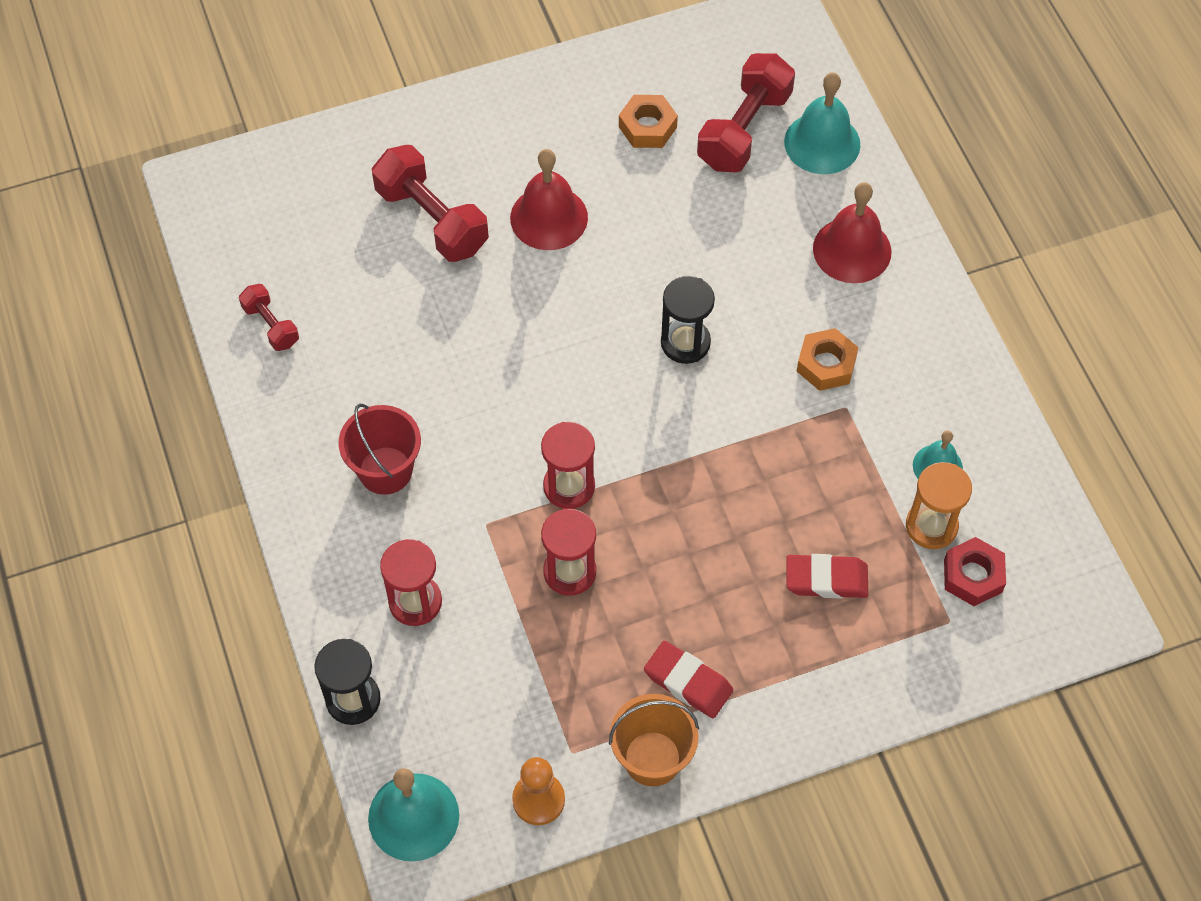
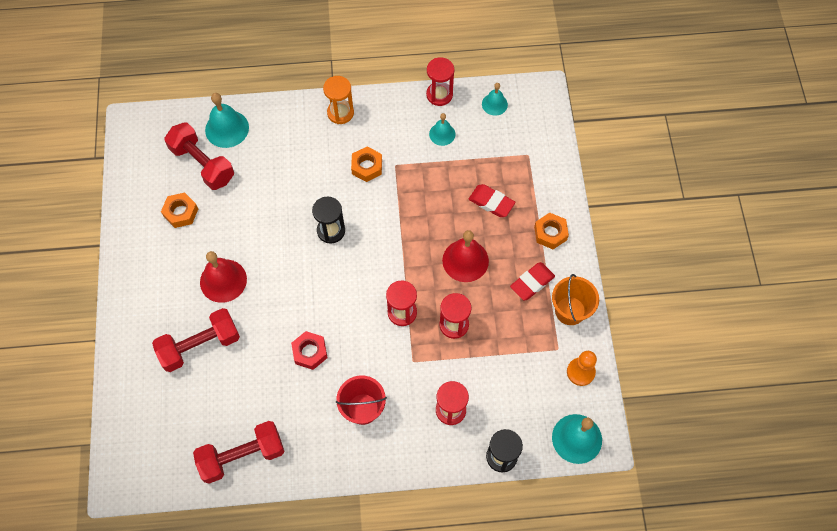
camera: 75 degrees left, 5 degrees up
(271, 325) = (242, 456): red dumbbell -> red dumbbell, size x1.87
(798, 693) = (550, 233): none -> orange nut
(826, 579) = (491, 202): red eraser -> red eraser turned 75 degrees counterclockwise
(852, 250) = (301, 134): red bell -> red bell (465, 260)
(931, 526) = (474, 147): orange hourglass -> orange hourglass (340, 113)
(973, 576) = (506, 137): red nut -> red nut (310, 352)
(1018, 443) = (439, 95): none -> red hourglass
(1036, 540) = (494, 104): none -> turquoise bell

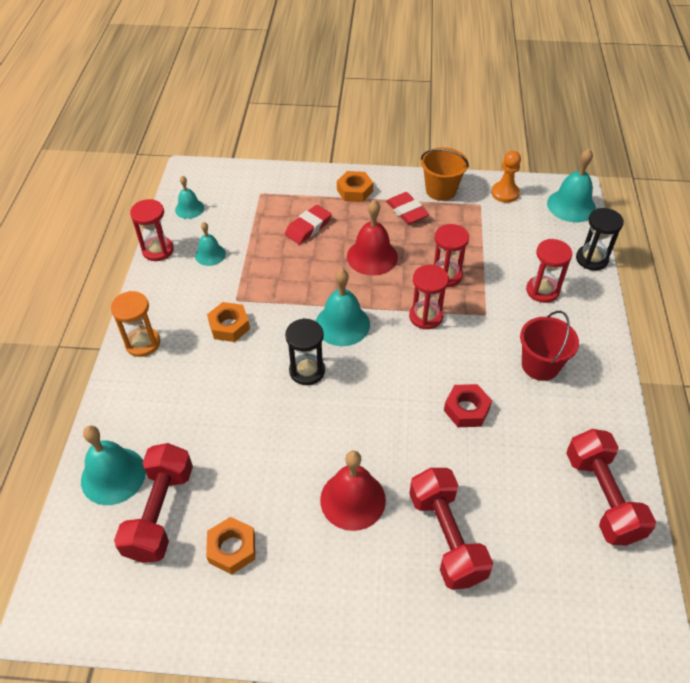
camera: 80 degrees left, 15 degrees down
(202, 164) = (160, 512): red dumbbell -> red dumbbell turned 45 degrees counterclockwise
(382, 248) = (342, 324): none -> turquoise bell

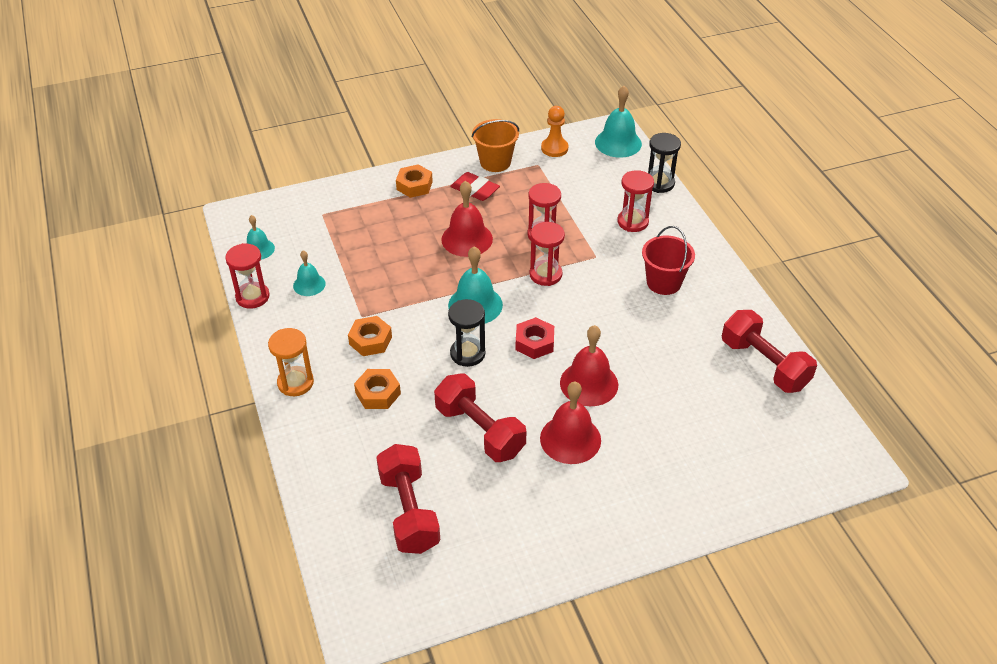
camera: 25 degrees left, 5 degrees down
(113, 475) = (345, 499): turquoise bell -> none
(232, 548) = (491, 513): orange nut -> orange nut (378, 393)
(308, 227) = (390, 231): red eraser -> none
(404, 446) = (589, 383): none -> red bell
(446, 537) = (662, 437): red dumbbell -> red dumbbell (480, 431)
(466, 409) = (623, 337): red nut -> red nut (534, 343)

